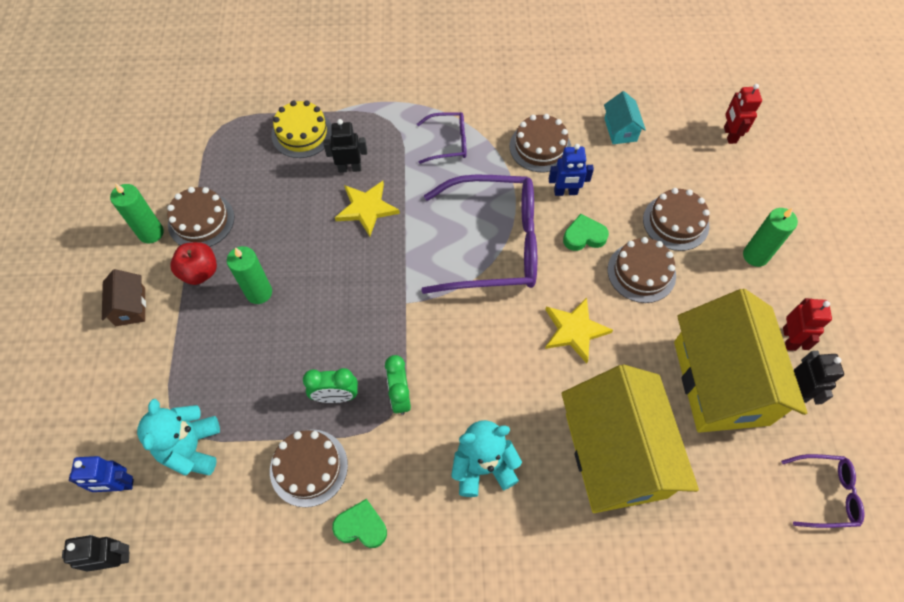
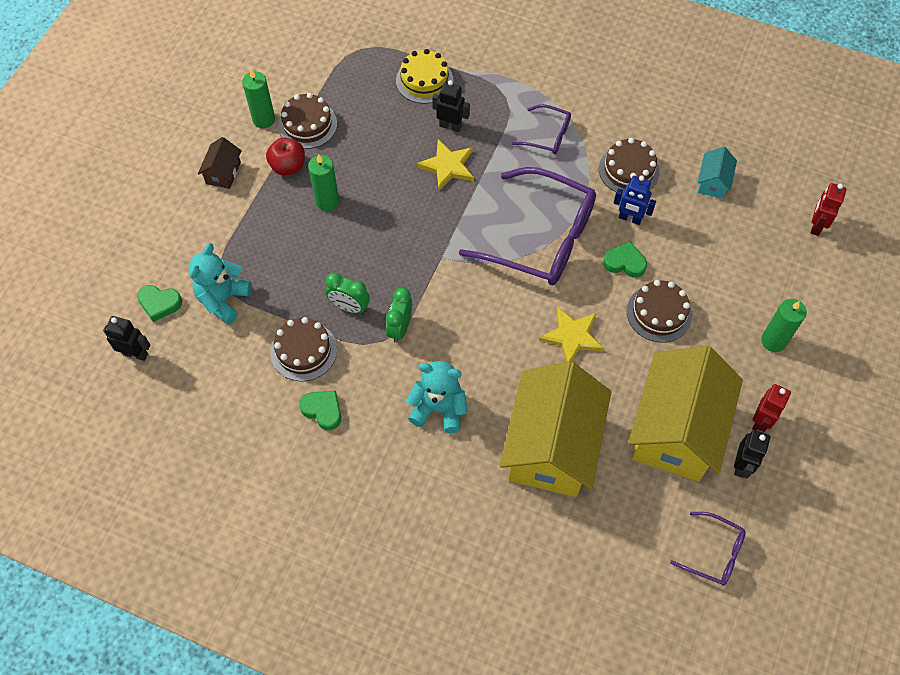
camera: 25 degrees right, 0 degrees up
(119, 485) = (159, 304): blue robot -> green heart
(675, 222) = (716, 283): brown cake -> none

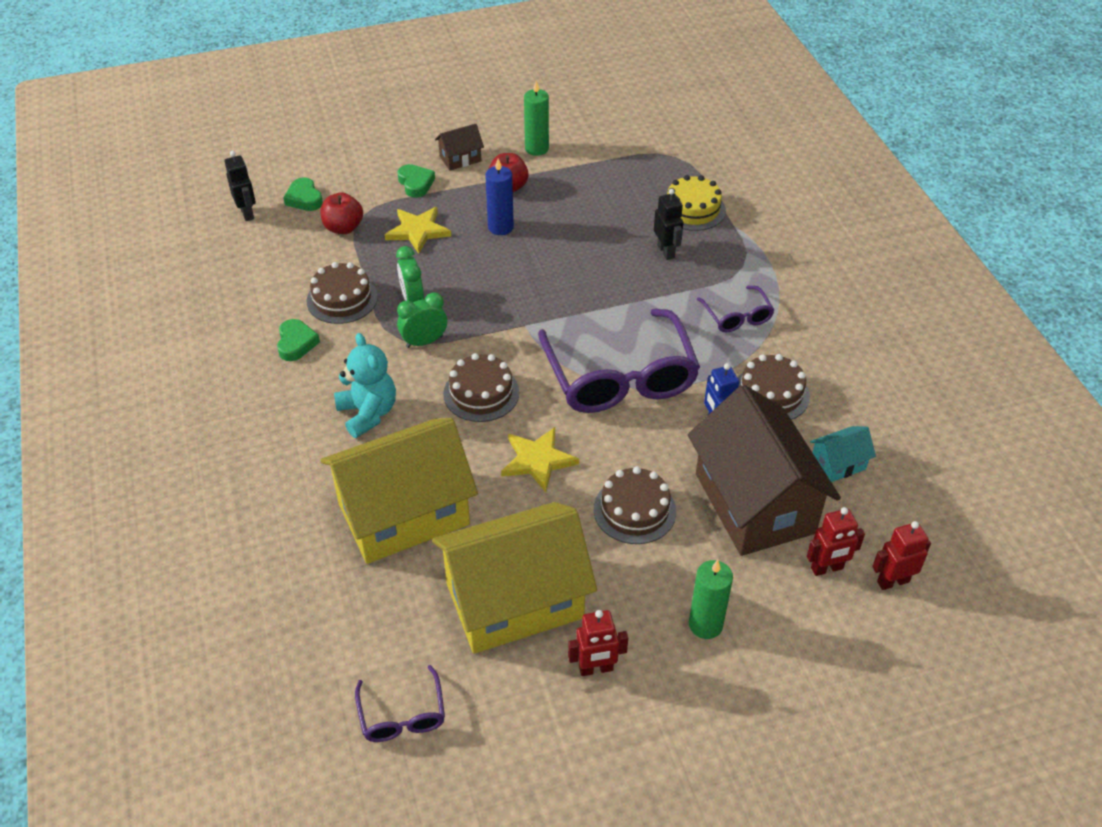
camera: 50 degrees right, 15 degrees down
(223, 299) = (343, 228): turquoise teddy bear -> red apple
(307, 124) = (561, 173): brown cake -> brown cake (481, 393)
(327, 201) = (500, 227): green candle -> blue candle
(448, 166) = (622, 274): yellow star -> yellow star (418, 231)
(625, 263) = (662, 451): green heart -> green heart (416, 183)
(706, 247) = (754, 503): none -> brown house
(741, 465) = (527, 681): black robot -> none
(782, 250) = (827, 568): none -> red robot

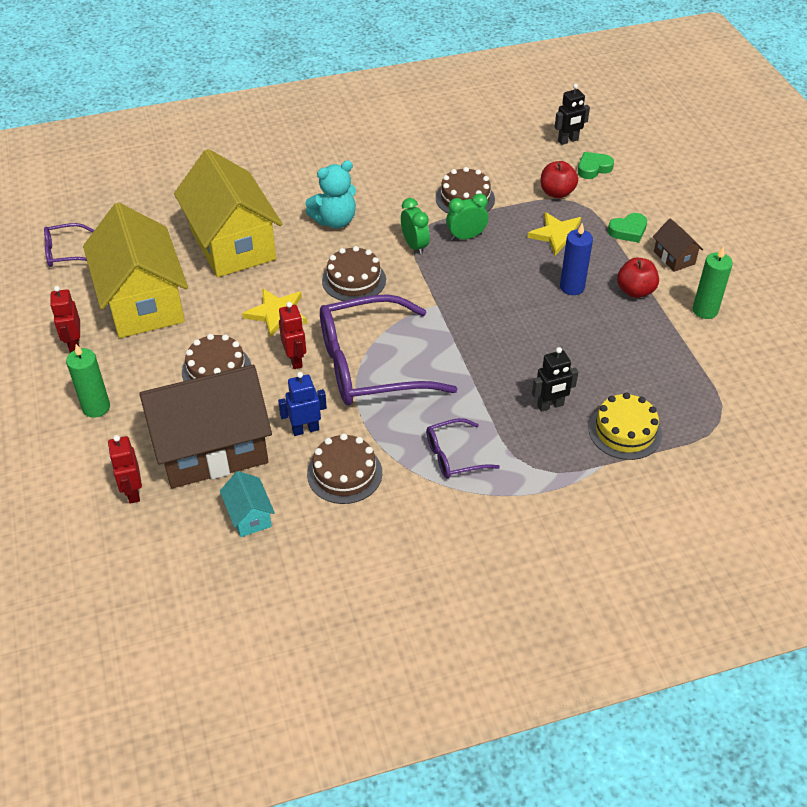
camera: 90 degrees right, 0 degrees up
(296, 343) = (412, 179): green heart -> none
(892, 581) = (109, 538): red robot -> red robot (295, 360)

